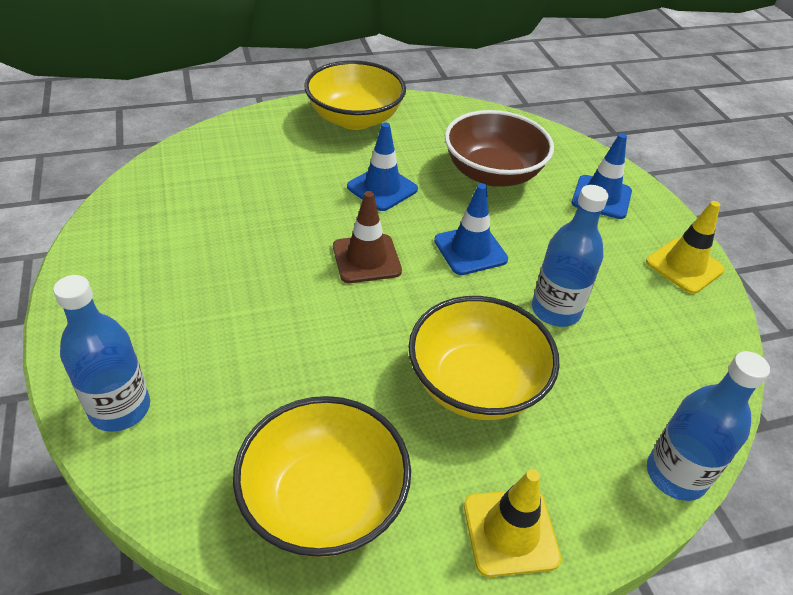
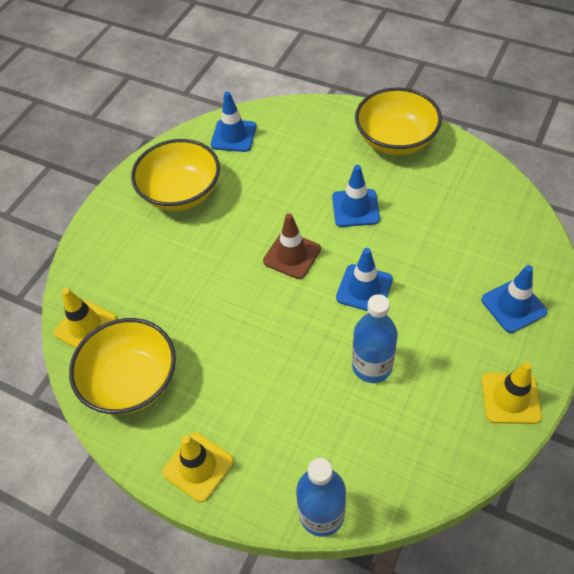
camera: 50 degrees right, 10 degrees up
(120, 409) = (91, 268): blue bottle -> none
(173, 182) = (233, 136): none -> blue traffic cone
(187, 481) = (85, 326): none -> yellow traffic cone
(476, 384) = (269, 377): yellow bowl -> yellow bowl (181, 193)
(492, 173) = (448, 238): brown bowl -> none

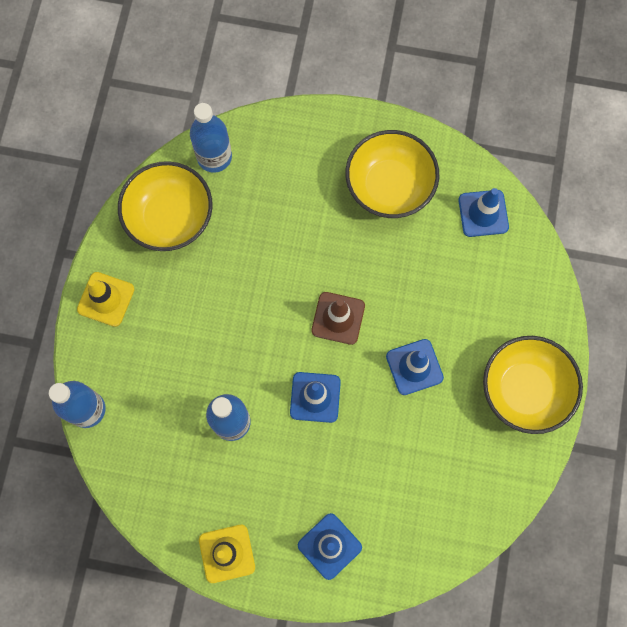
camera: 70 degrees right, 20 degrees up
(85, 326) = (214, 157): yellow traffic cone -> blue bottle

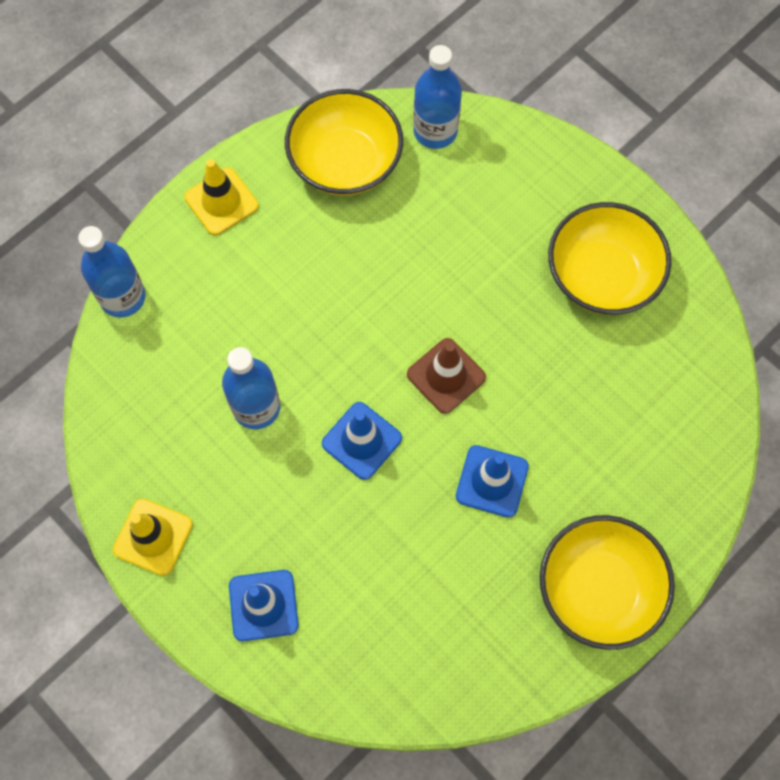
camera: 35 degrees right, 5 degrees down
(483, 213) = (687, 370): blue traffic cone -> none

